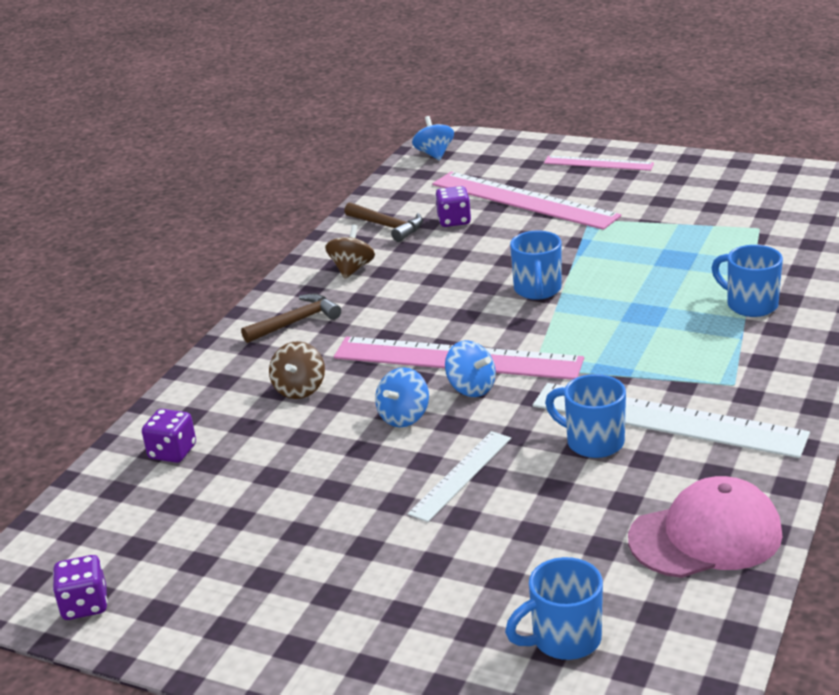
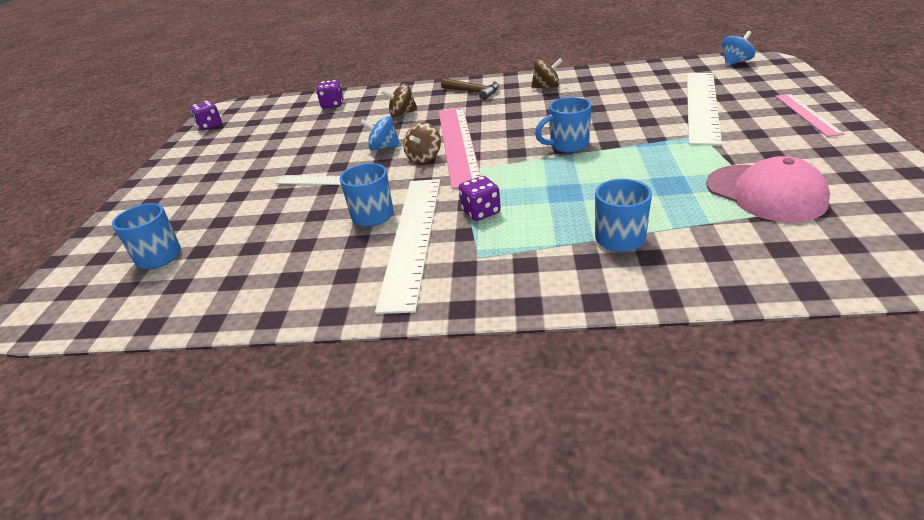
camera: 70 degrees right, 5 degrees up
(387, 227) = (611, 80): brown hammer -> none
(454, 221) = (642, 94): purple dice -> purple dice (481, 212)
(471, 388) = (424, 158): blue spinning top -> brown spinning top
(523, 200) = (702, 106): pink ruler -> white ruler
(705, 536) = (263, 287): pink cap -> pink cap (765, 193)

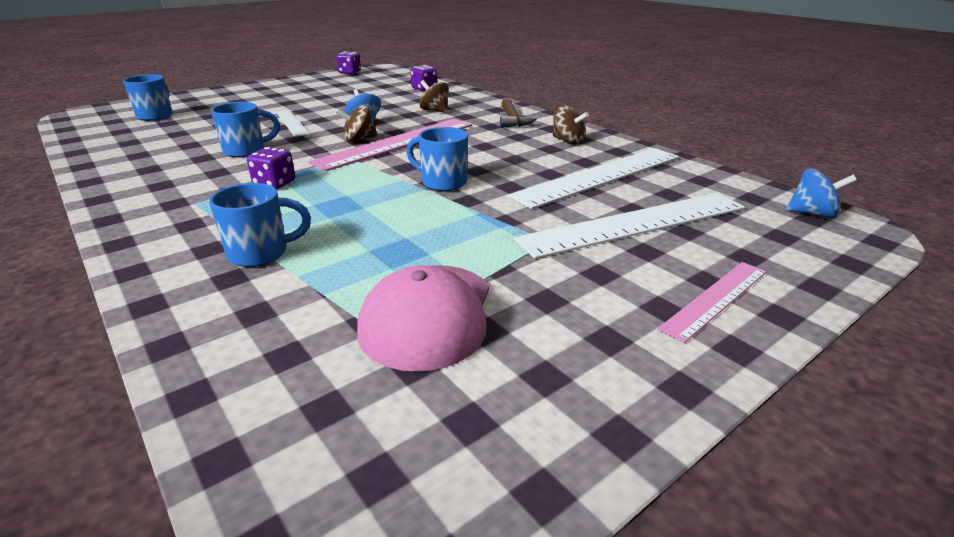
camera: 45 degrees right, 5 degrees down
(412, 237) = (216, 172): white ruler -> white ruler (600, 176)

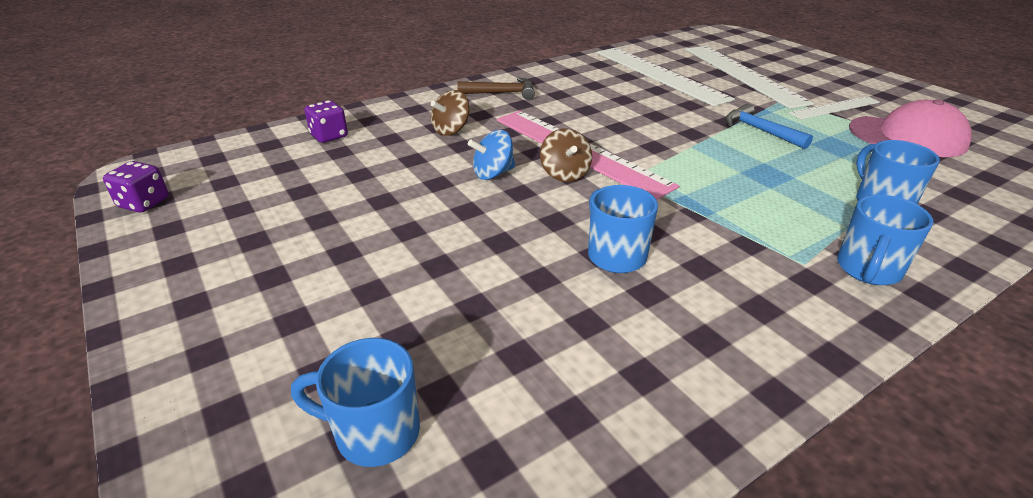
camera: 85 degrees left, 5 degrees up
(274, 184) = (726, 216): purple dice -> none
(291, 122) = (479, 232): white ruler -> white ruler (834, 108)
(442, 183) = (692, 129): blue mug -> blue mug (867, 270)
(442, 214) = (760, 130): none -> blue hammer
(568, 141) = (575, 77): brown spinning top -> none
(715, 299) = (826, 69): pink ruler -> none
(812, 214) = (706, 35): blue spinning top -> none

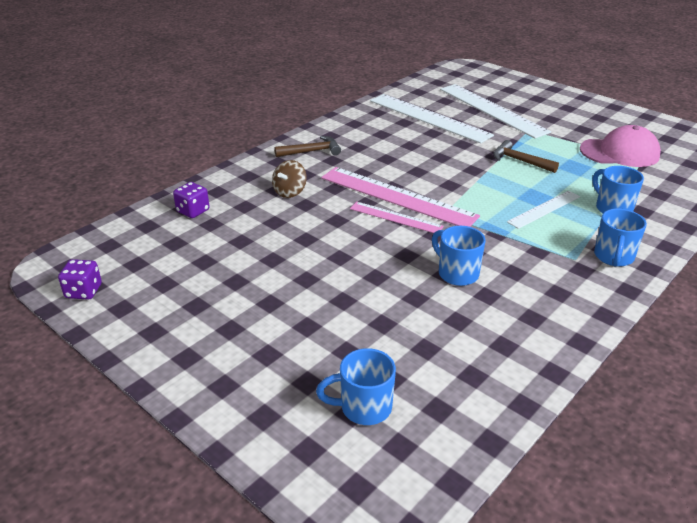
camera: 15 degrees left, 0 degrees up
(493, 173) = (343, 225): blue spinning top -> none
(564, 174) = (395, 217): brown spinning top -> pink ruler
(760, 130) = (519, 161): blue hammer -> brown hammer
(834, 108) = (566, 133): white ruler -> white ruler (544, 209)

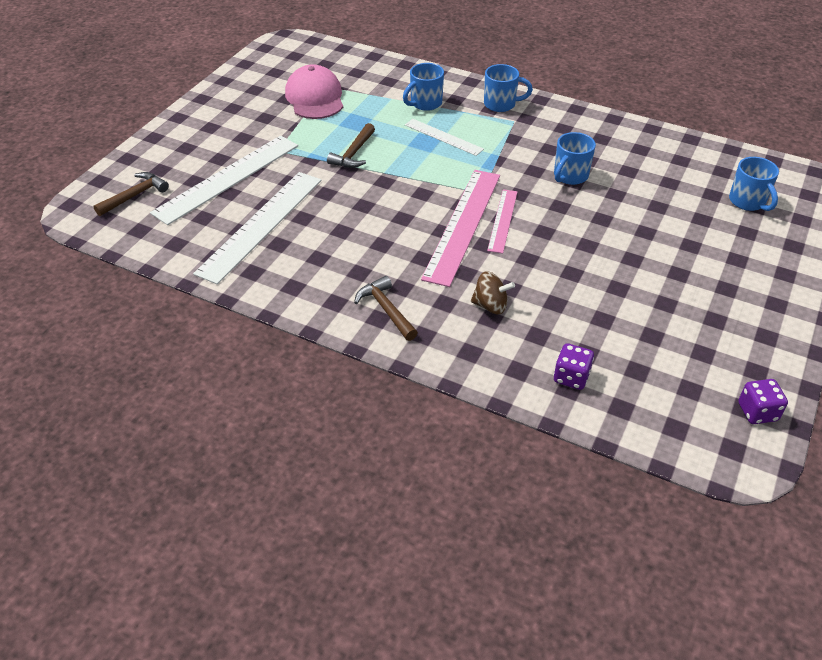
camera: 105 degrees left, 10 degrees up
(477, 81) = (135, 195): none -> brown hammer

